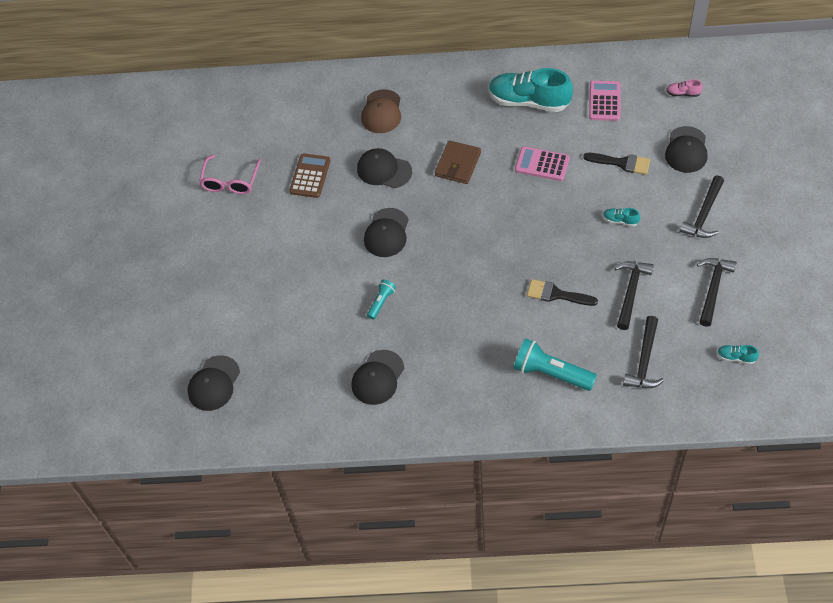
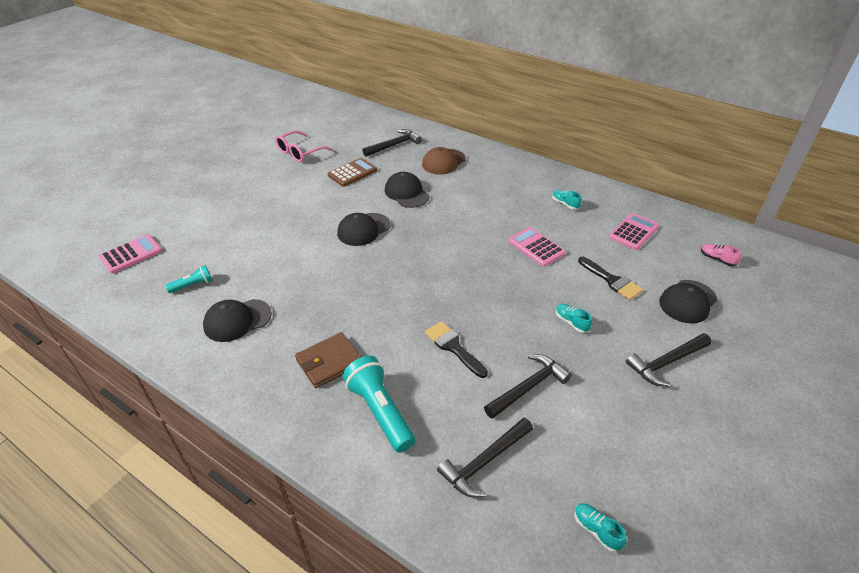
camera: 30 degrees right, 15 degrees down
(214, 383) = (131, 254): black cap -> pink calculator
(381, 302) = (305, 270): turquoise flashlight -> turquoise flashlight (193, 285)
(458, 164) = (466, 215): brown wallet -> brown wallet (329, 362)
(529, 101) = (565, 204): turquoise shoe -> turquoise shoe, size x0.41
(713, 289) = (623, 437): black hammer -> black hammer (394, 145)

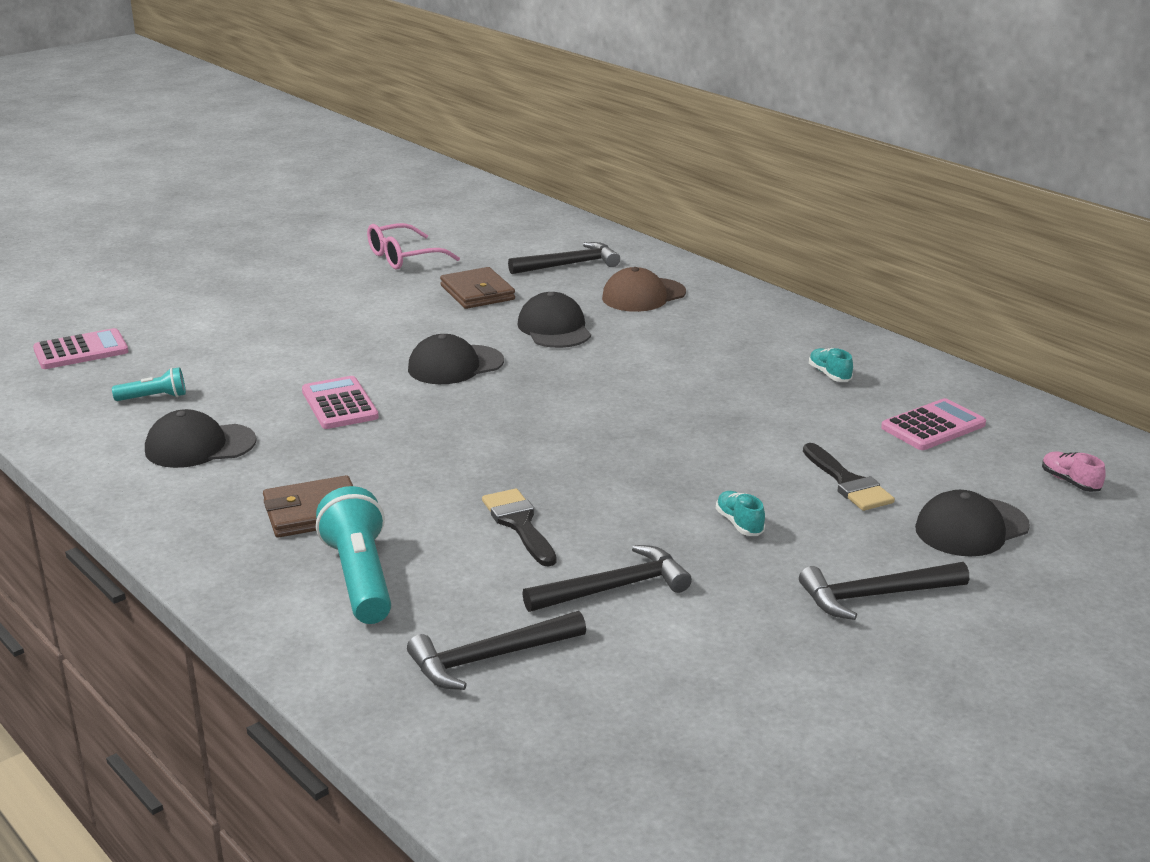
camera: 15 degrees right, 15 degrees down
(352, 173) = (477, 293): brown calculator -> brown wallet
(536, 247) = (739, 423): pink calculator -> pink calculator (340, 404)
(596, 530) = (620, 761): turquoise shoe -> none

